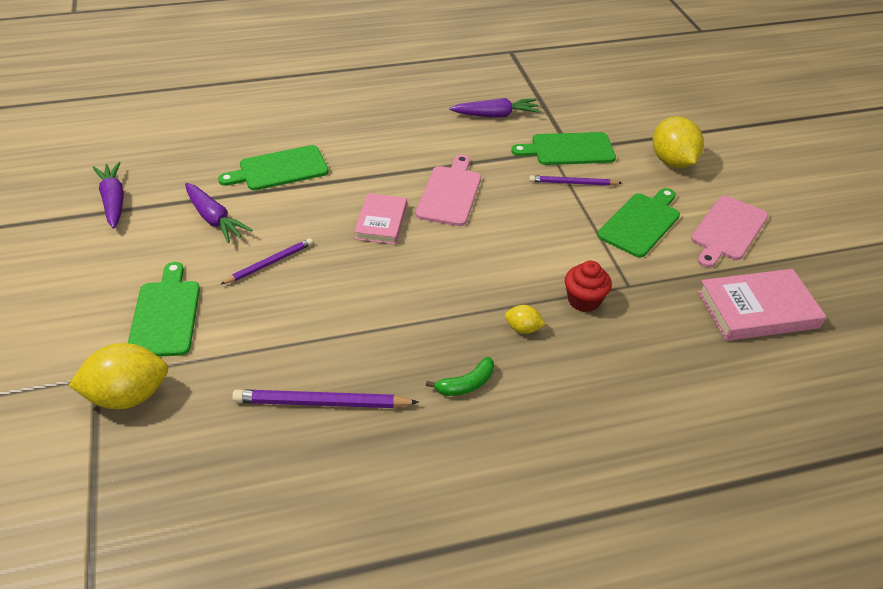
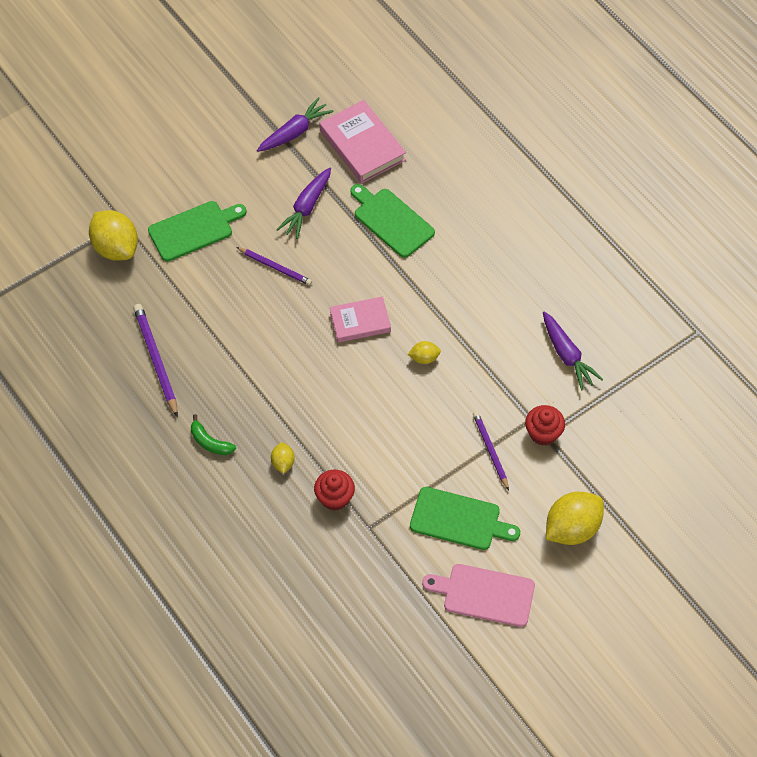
camera: 70 degrees right, 15 degrees up
(450, 193) = (424, 358): pink cutting board -> yellow lemon
(569, 149) = (543, 433): green cutting board -> red cupcake
(757, 310) = (384, 633): pink book -> pink book (362, 145)

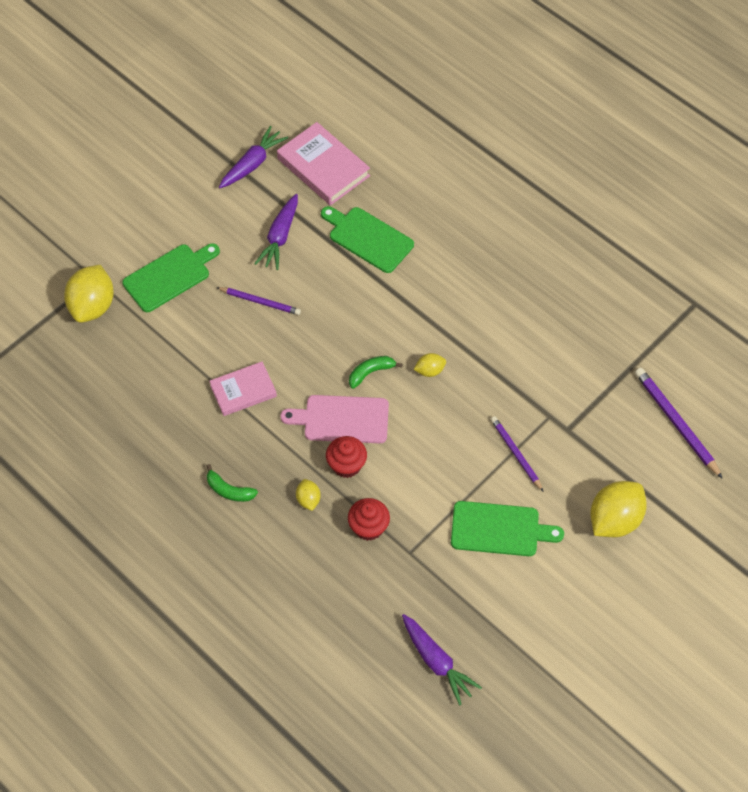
camera: 10 degrees left, 0 degrees up
(116, 248) = (92, 306): yellow lemon -> yellow lemon turned 60 degrees clockwise
(156, 360) = (156, 415): purple pencil -> purple pencil (676, 423)
(360, 322) = (357, 344): pink book -> pink book (243, 391)
(367, 351) = (370, 372): none -> green banana
(484, 594) = (541, 602): pink cutting board -> pink cutting board (342, 419)
(543, 433) = (565, 428): red cupcake -> red cupcake (346, 465)
(567, 355) = (571, 346): purple carrot -> purple carrot (436, 662)

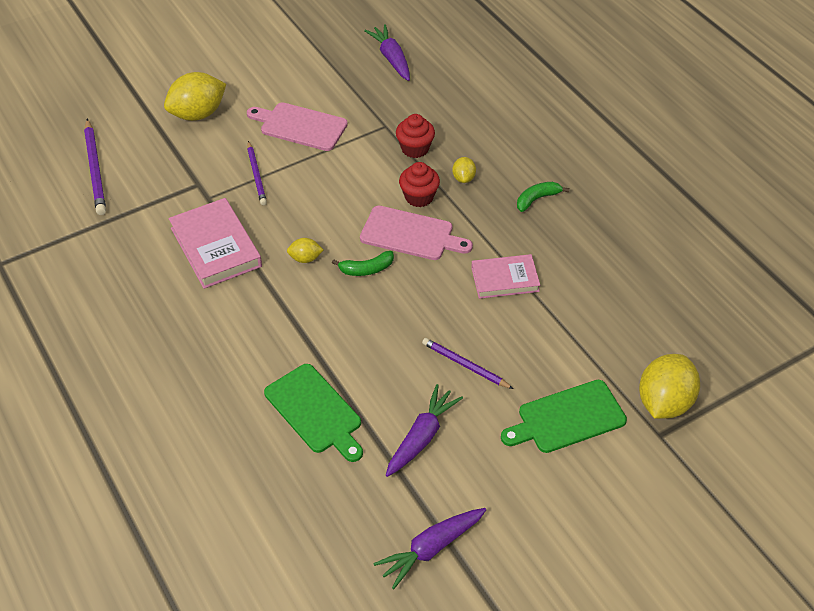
camera: 165 degrees left, 10 degrees down
(229, 490) = (537, 199): green banana -> green banana turned 75 degrees counterclockwise
(323, 167) = (337, 520): pink book -> pink book (216, 247)
(499, 529) = (300, 126): green cutting board -> pink cutting board

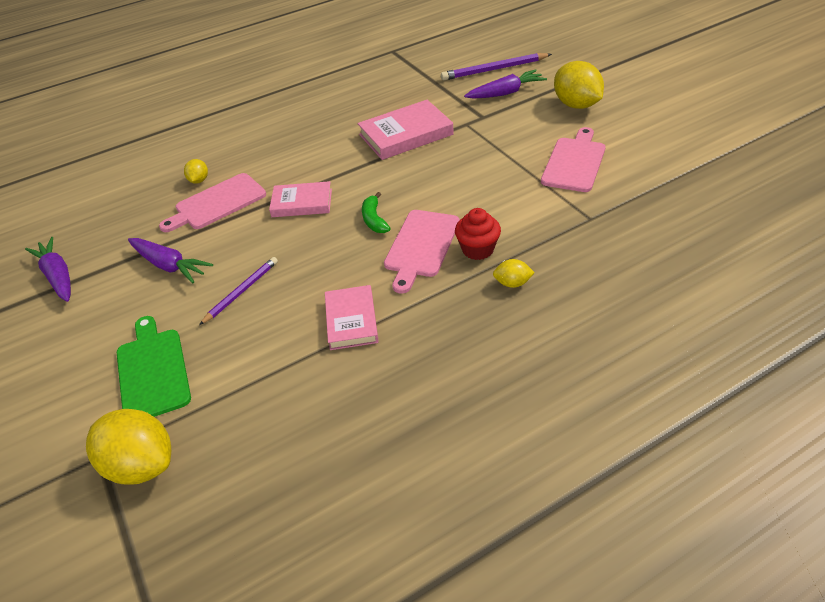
camera: 95 degrees right, 5 degrees down
(256, 175) = (498, 145): purple pencil -> none
(305, 258) = (390, 182): yellow lemon -> yellow lemon (199, 180)
(315, 411) = (217, 203): green cutting board -> pink cutting board
(328, 331) = (302, 203): none -> pink book
(391, 58) = (716, 215): purple carrot -> purple carrot (505, 93)
(415, 149) = (556, 242): red cupcake -> none
(537, 199) = (482, 350): green banana -> none

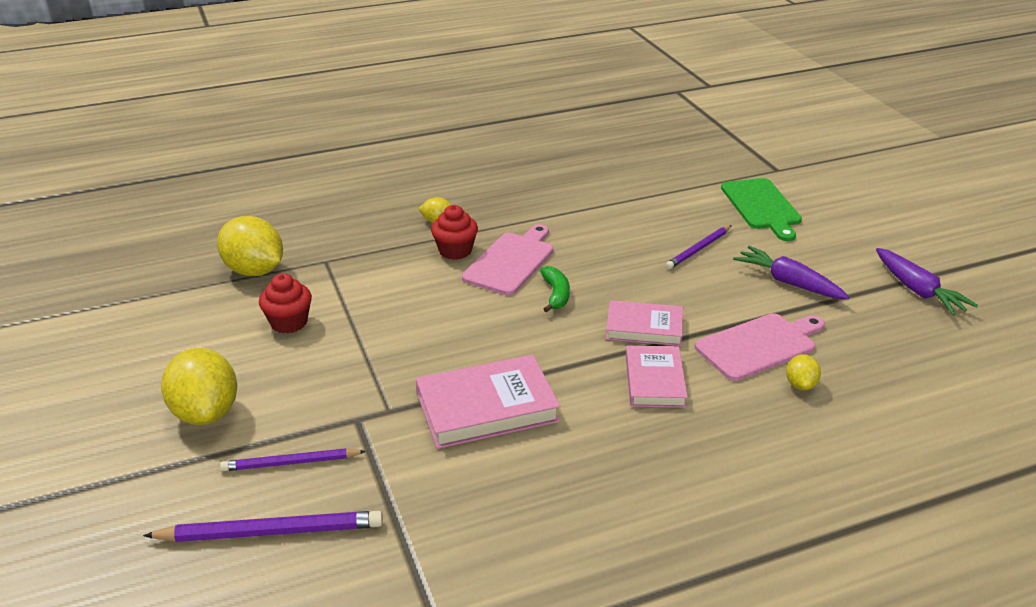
camera: 175 degrees left, 10 degrees down
(142, 465) = (743, 163): yellow lemon -> yellow lemon (254, 271)
(351, 320) = (590, 216): pink book -> pink book (654, 381)
(505, 93) = (291, 463): purple carrot -> purple pencil
(574, 162) = (289, 322): pink cutting board -> red cupcake

